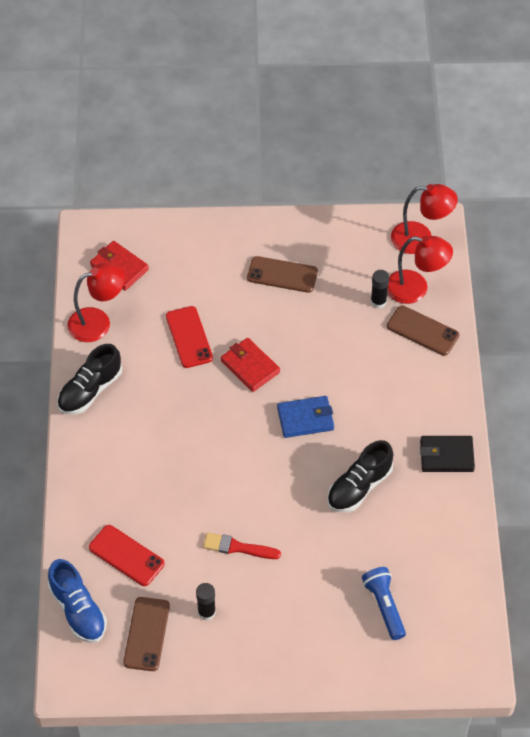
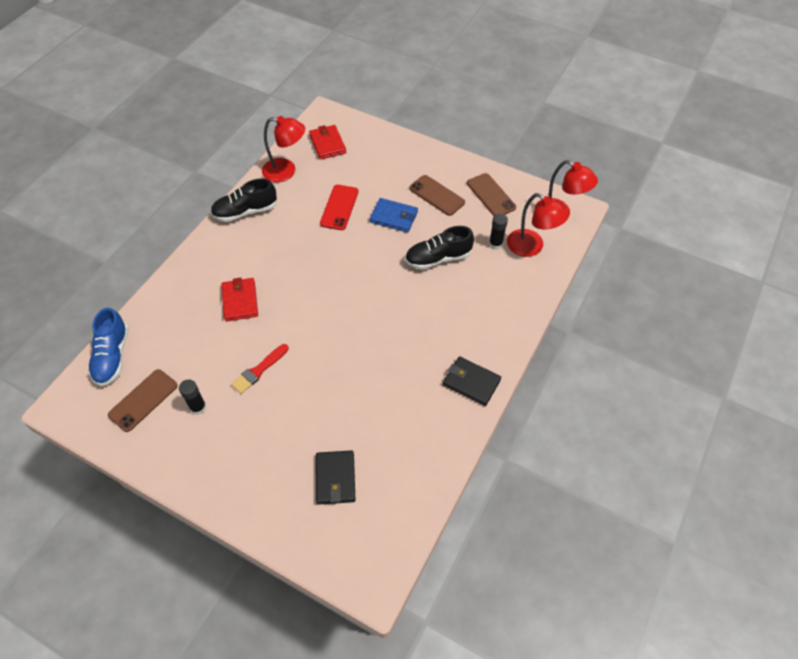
camera: 30 degrees right, 0 degrees up
(126, 555) = (177, 335): red phone -> none
(237, 547) = (259, 370): red brush -> red brush turned 90 degrees counterclockwise
(250, 366) = (367, 246): red wallet -> red wallet (240, 301)
(305, 418) = (380, 301): blue wallet -> blue wallet (394, 217)
(359, 487) = (384, 372): black shoe -> black shoe (438, 258)
(384, 606) = (335, 478): blue flashlight -> black wallet
(422, 331) = (516, 279): brown phone -> brown phone (491, 195)

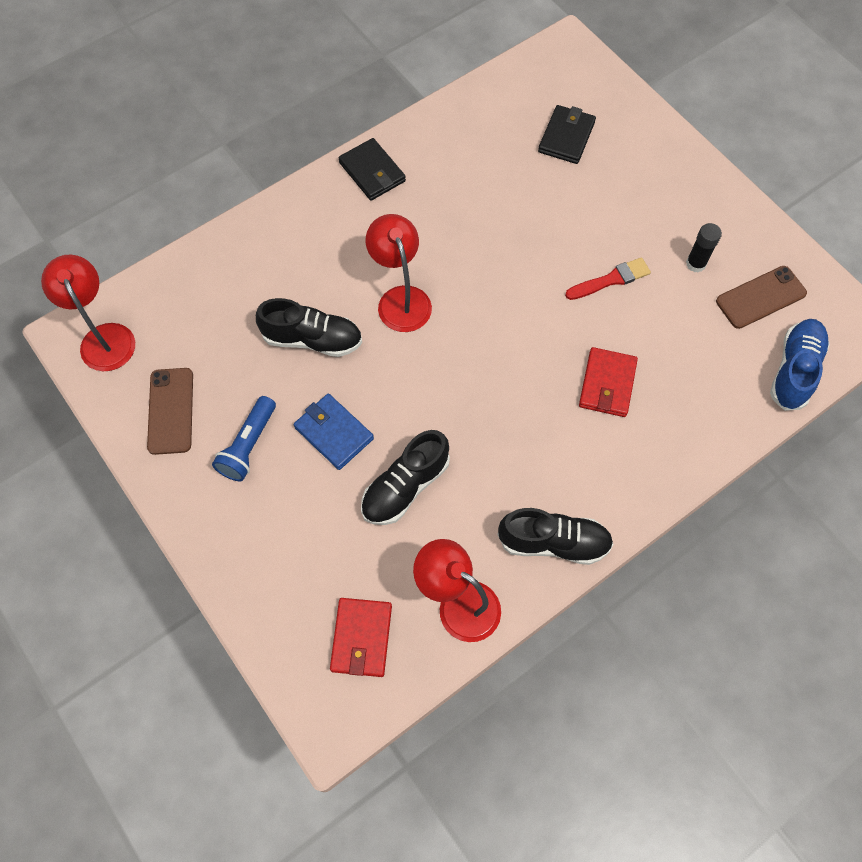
camera: 155 degrees left, 10 degrees up
(339, 207) = (405, 487): red phone -> black shoe
(437, 195) = (248, 445): brown phone -> blue flashlight
(495, 244) = (222, 329): black glue stick -> none
(531, 247) = (181, 304): red lamp -> red lamp (400, 299)

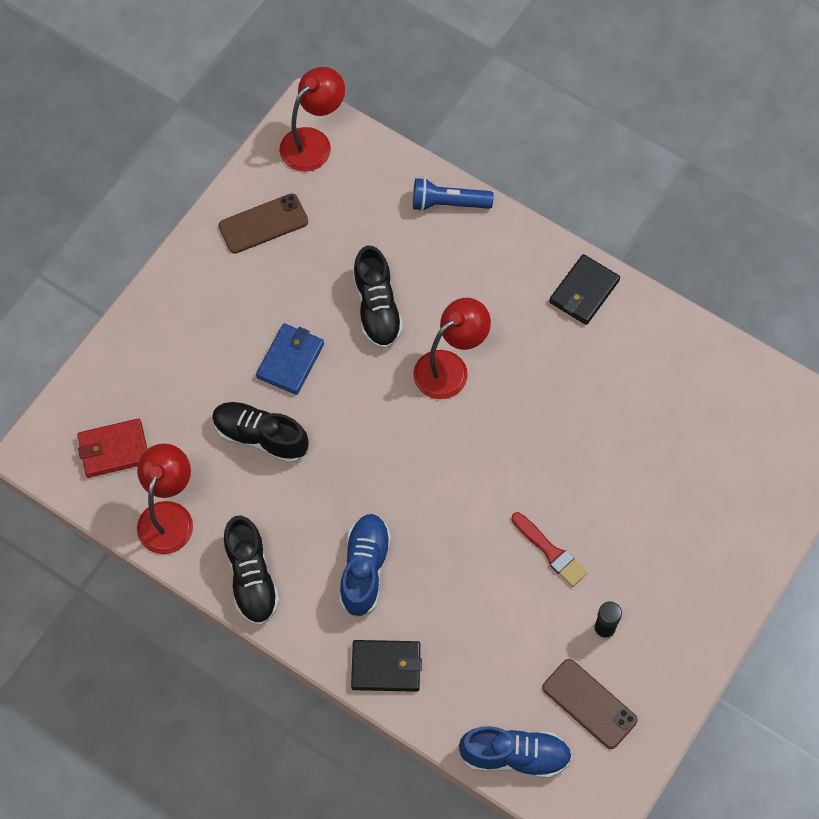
camera: 70 degrees right, 0 degrees up
(248, 445) = (253, 297): blue flashlight -> blue flashlight (448, 203)
(566, 137) = (710, 459): black wallet -> black wallet (386, 667)
(578, 436) = (365, 569): none -> blue shoe
(607, 384) = (430, 580): red wallet -> none

